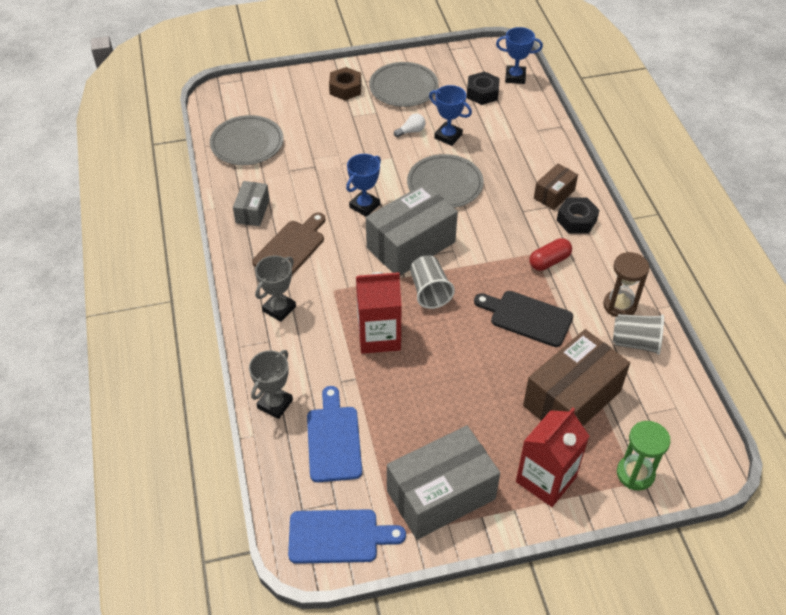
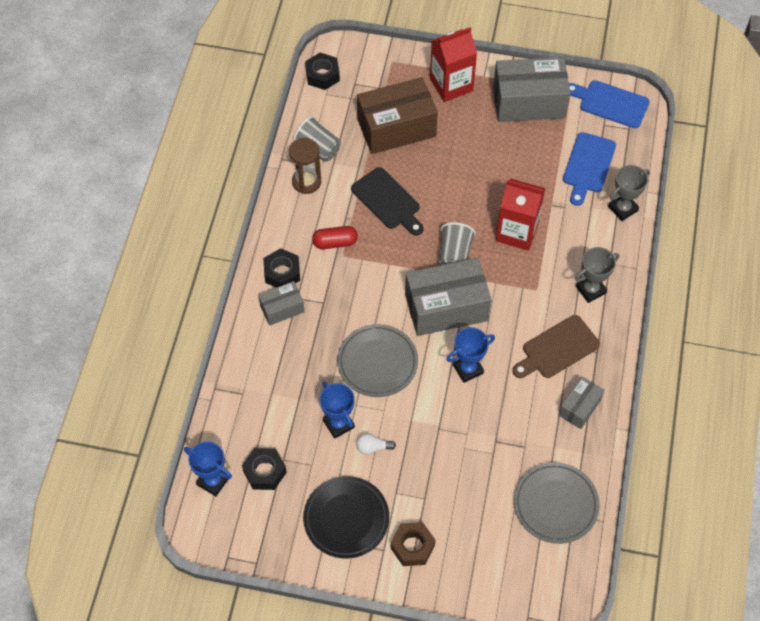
camera: 155 degrees left, 10 degrees up
(403, 88) = (346, 518): grey plate -> black plate
(554, 194) = (282, 308): brown box -> grey box
(635, 474) = (388, 66): green hourglass -> none
(698, 429) = (322, 75): none -> black nut

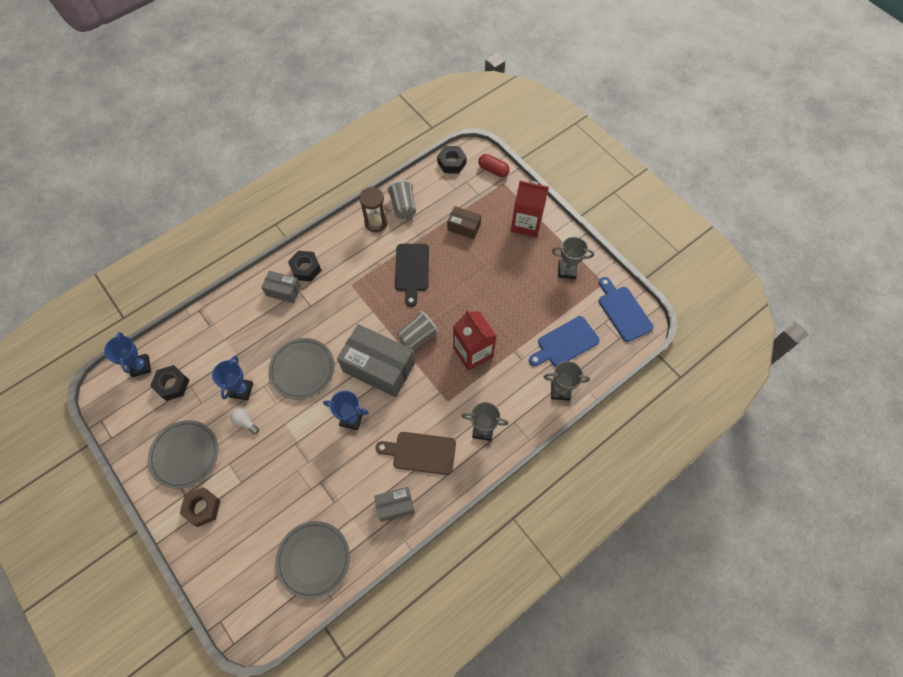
camera: 40 degrees right, 5 degrees up
(335, 243) = (354, 273): red capsule -> red capsule (493, 170)
(346, 518) = (185, 455): black plate -> grey plate
(396, 128) = (464, 227): brown box -> brown box, size x0.52
(528, 102) = (566, 271): grey box -> grey trophy

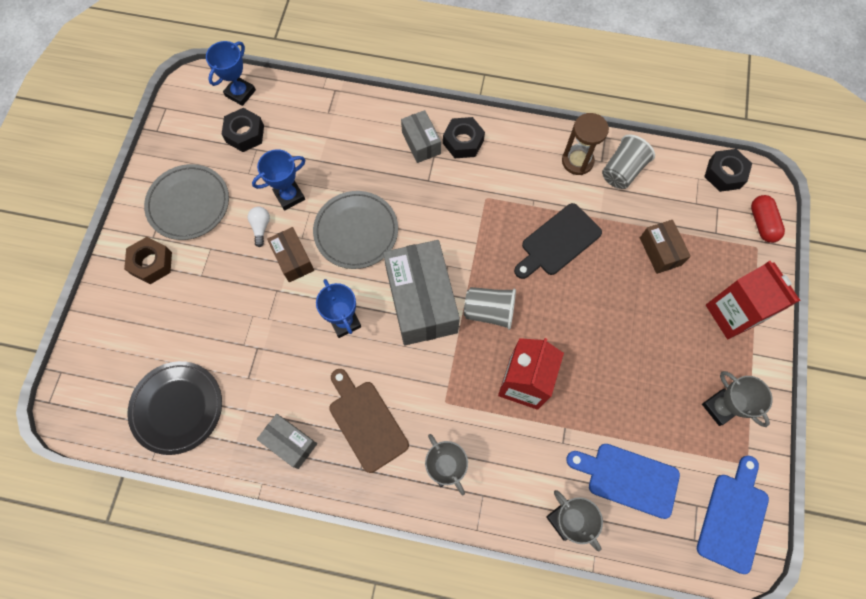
camera: 50 degrees right, 5 degrees up
(285, 419) = (293, 259): none -> brown box
(313, 559) = (177, 408): grey plate -> black plate

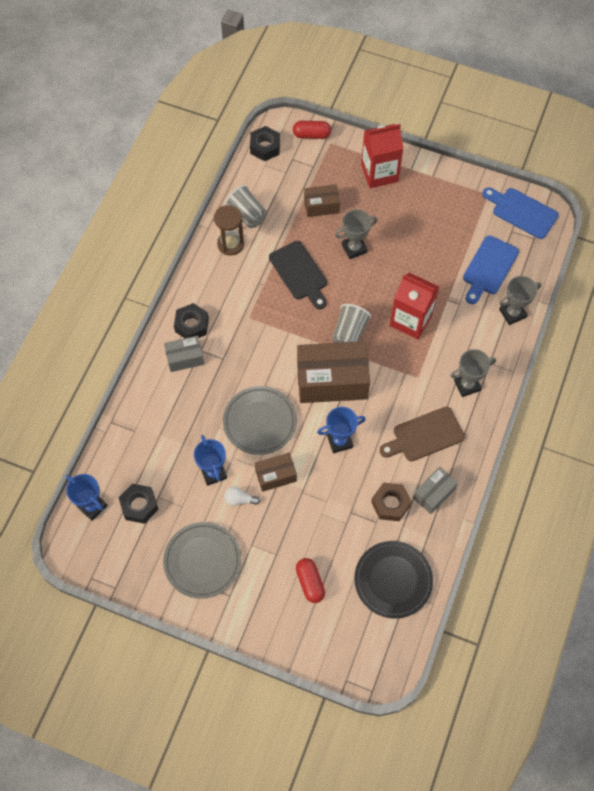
camera: 80 degrees left, 5 degrees down
(152, 263) = (256, 597): brown nut -> brown nut (390, 504)
(170, 316) = (310, 582): none -> red capsule
(421, 301) = (332, 381): grey box -> brown box
(719, 407) = (447, 199): grey trophy -> grey trophy (354, 248)

